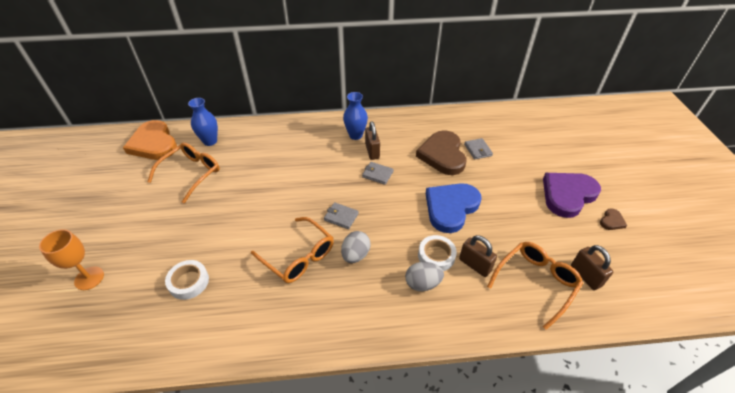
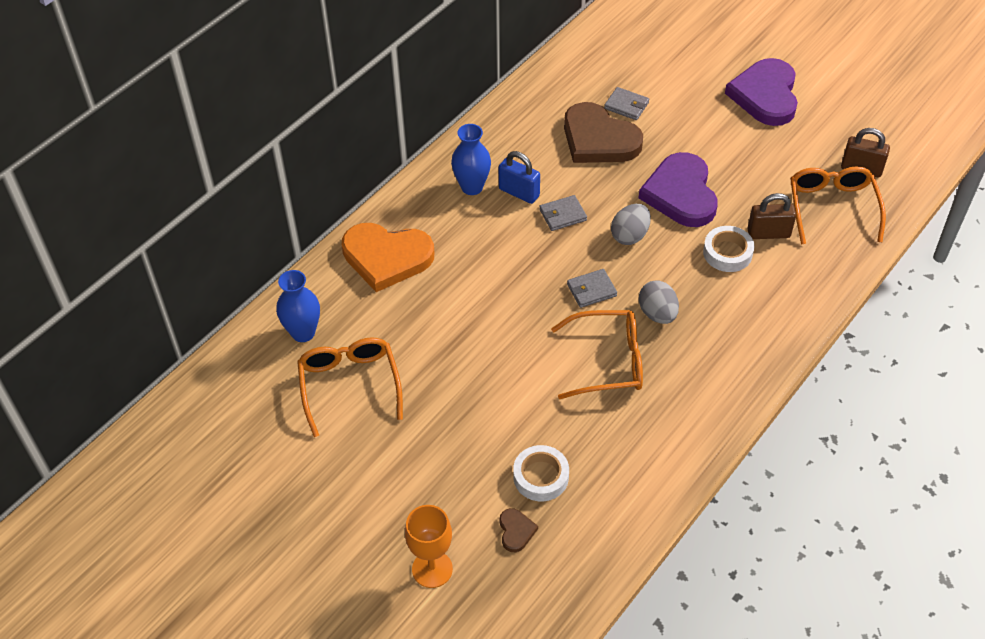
camera: 45 degrees left, 5 degrees up
(153, 143) = (231, 395): orange heart -> orange heart (386, 257)
(372, 151) = (519, 192): brown padlock -> blue padlock
(422, 283) = (748, 288): grey egg -> grey egg (630, 235)
(451, 208) = (681, 194): blue heart -> purple heart
(611, 221) = (828, 95): brown heart -> brown heart (516, 531)

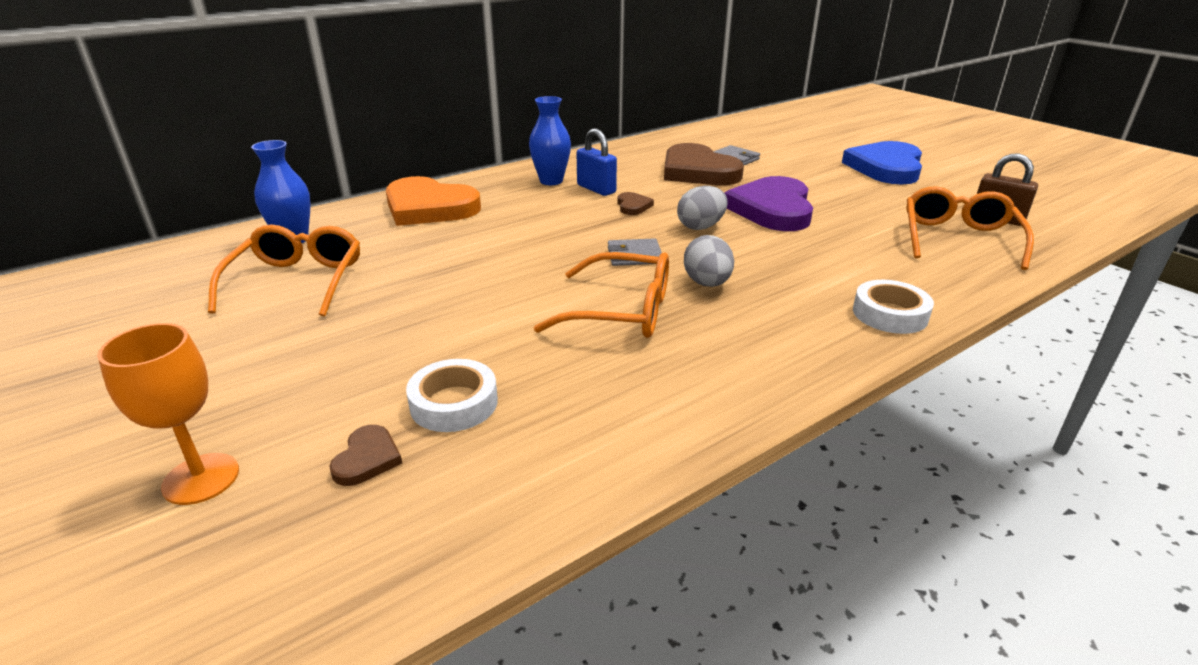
camera: 15 degrees right, 20 degrees down
(562, 215) = (633, 206): grey wallet -> brown heart
(727, 253) = (815, 252): white tape -> white tape (890, 314)
(765, 95) = (886, 168): purple heart -> blue heart
(768, 233) = (872, 246): brown padlock -> none

